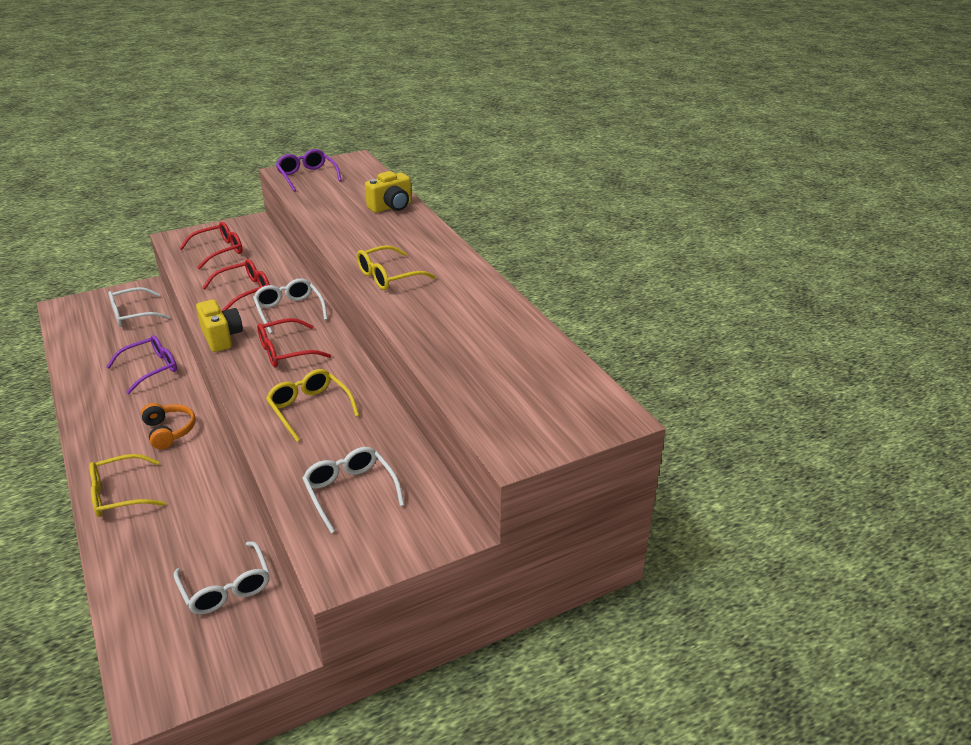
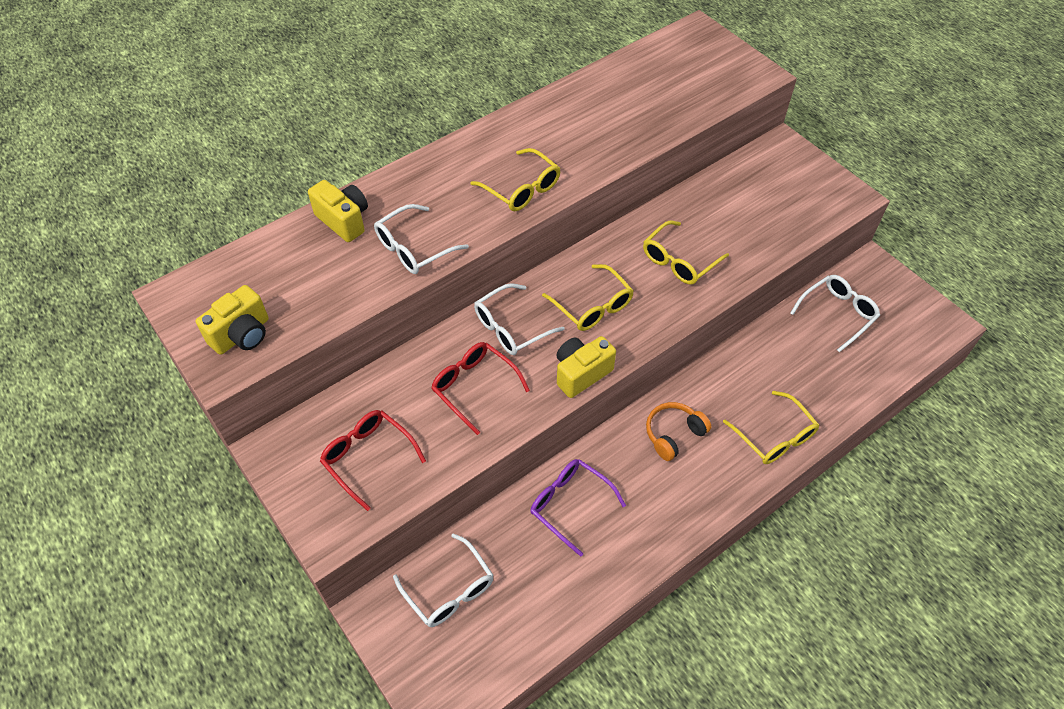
camera: 100 degrees left, 20 degrees up
(286, 351) = (592, 306): red glasses -> yellow glasses
(307, 176) = (242, 335): purple glasses -> yellow camera
(350, 492) = (771, 208): white glasses -> white glasses (414, 248)

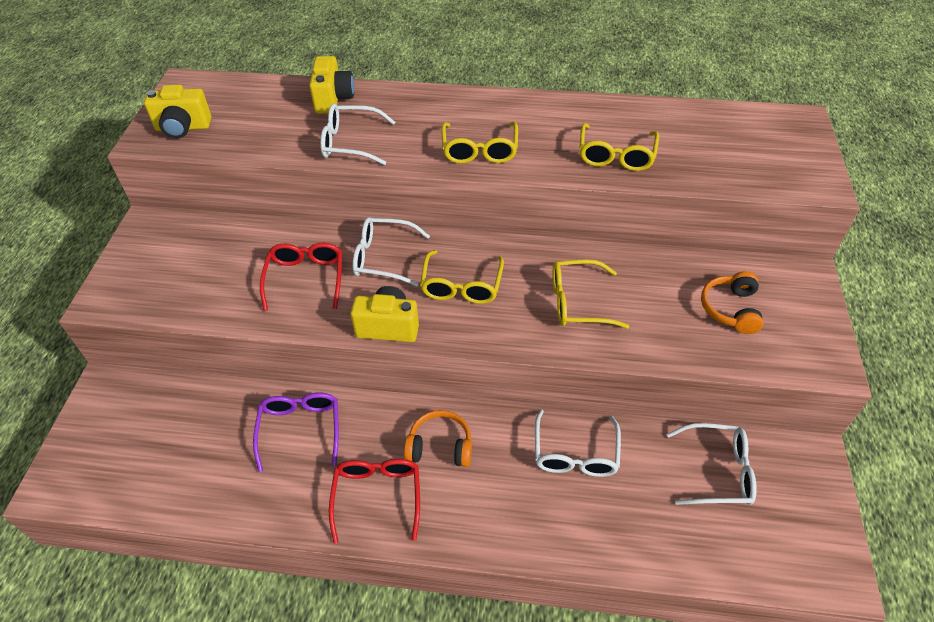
camera: 45 degrees right, 5 degrees down
(368, 457) = (186, 271): red glasses -> red glasses (377, 496)
(449, 589) = (157, 414): white glasses -> white glasses (575, 453)
(768, 199) = (730, 309): none -> orange headphones
(774, 436) = (522, 522): yellow glasses -> yellow glasses (616, 156)

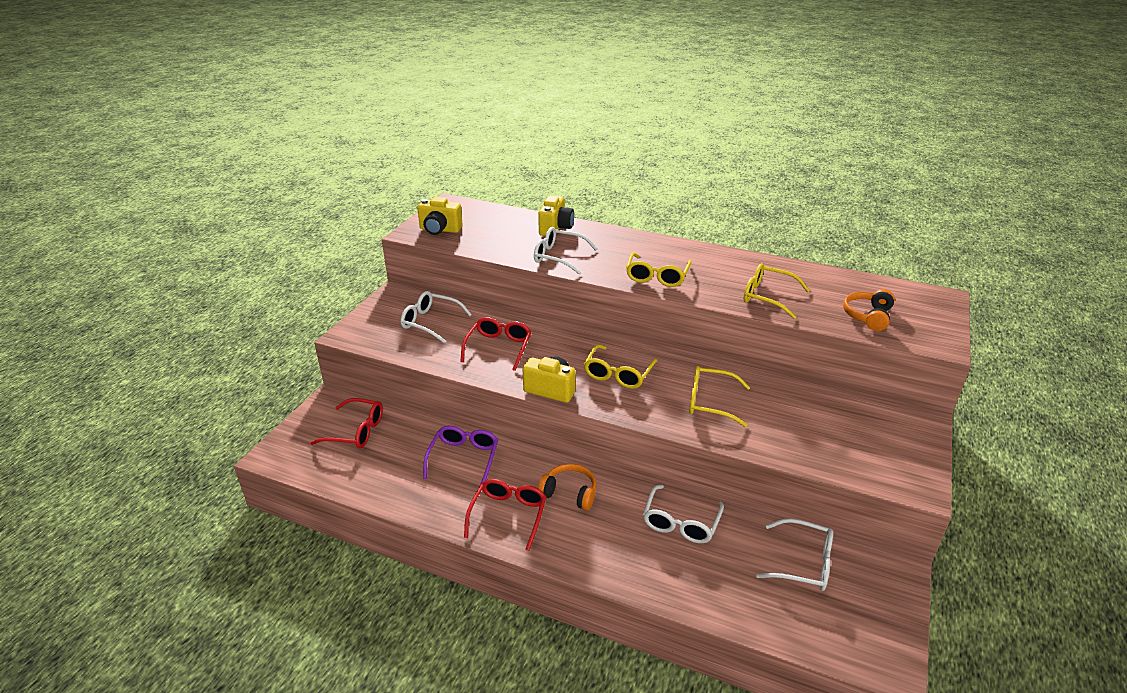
camera: 15 degrees right, 15 degrees down
(152, 423) = (356, 431): none -> red glasses
(383, 258) = (563, 345): white glasses -> white glasses (430, 322)
(616, 156) = (767, 297): yellow glasses -> yellow glasses turned 90 degrees clockwise
(730, 309) = (842, 431): orange headphones -> orange headphones (868, 316)

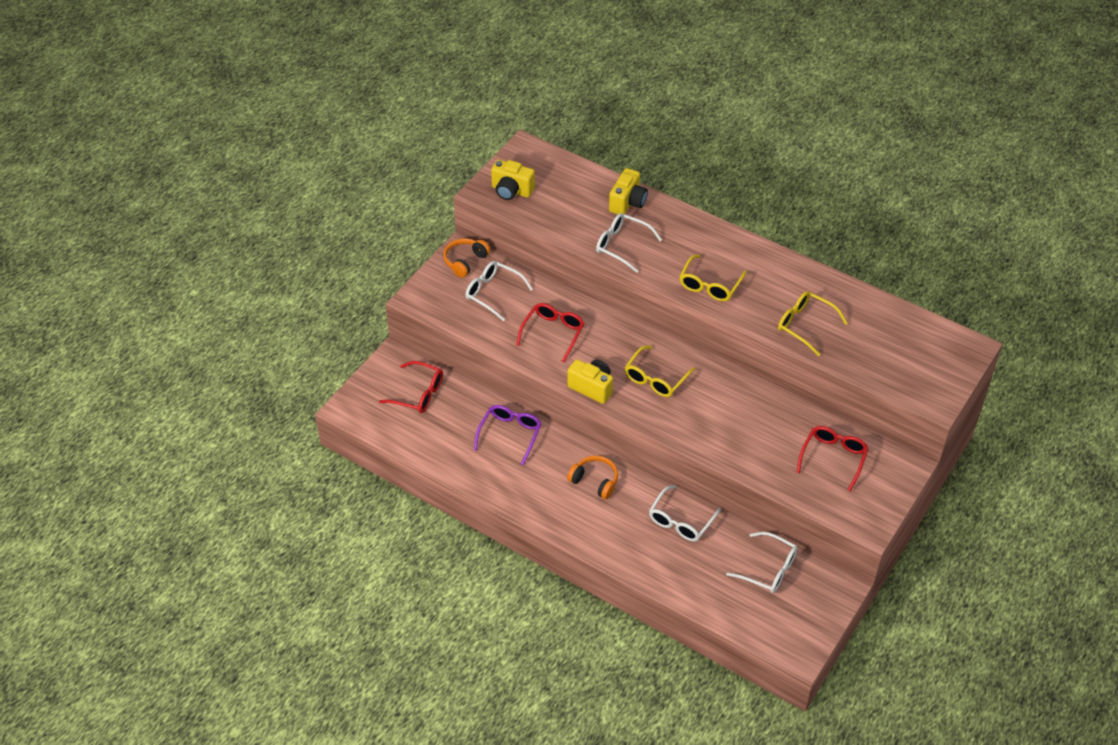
camera: 10 degrees right, 15 degrees up
(508, 515) = (540, 494): red glasses -> red glasses (833, 458)
(710, 402) = (728, 420): yellow glasses -> none
(868, 316) = (888, 362): orange headphones -> orange headphones (465, 261)

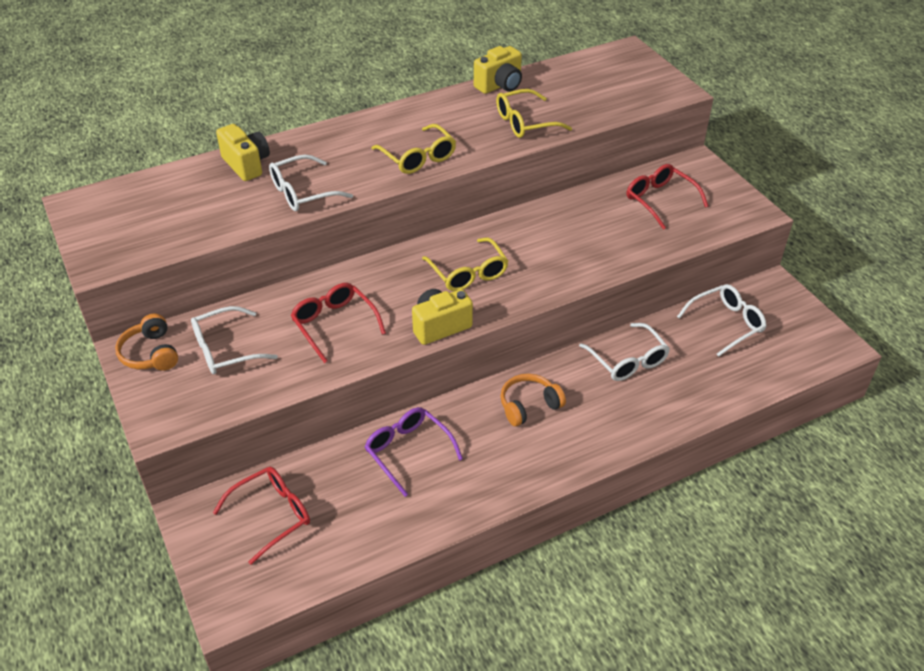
camera: 60 degrees left, 5 degrees down
(511, 191) = (126, 241): yellow camera -> yellow camera (500, 85)

